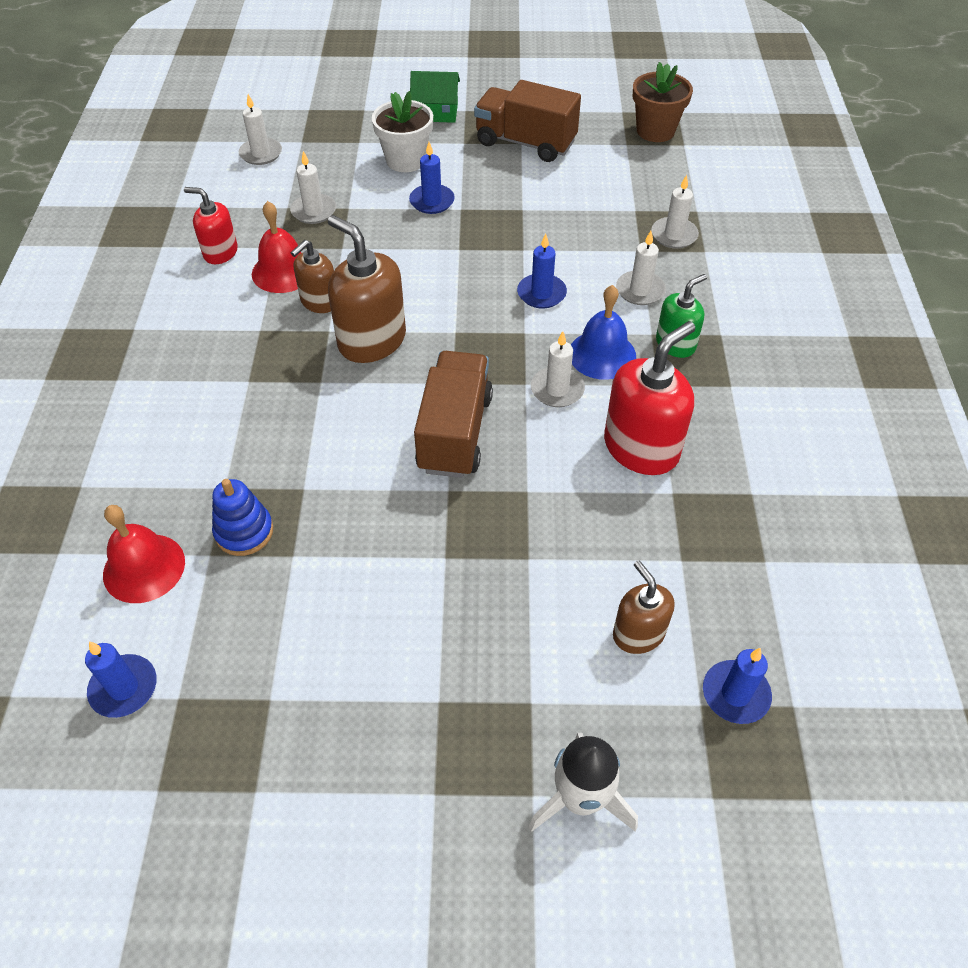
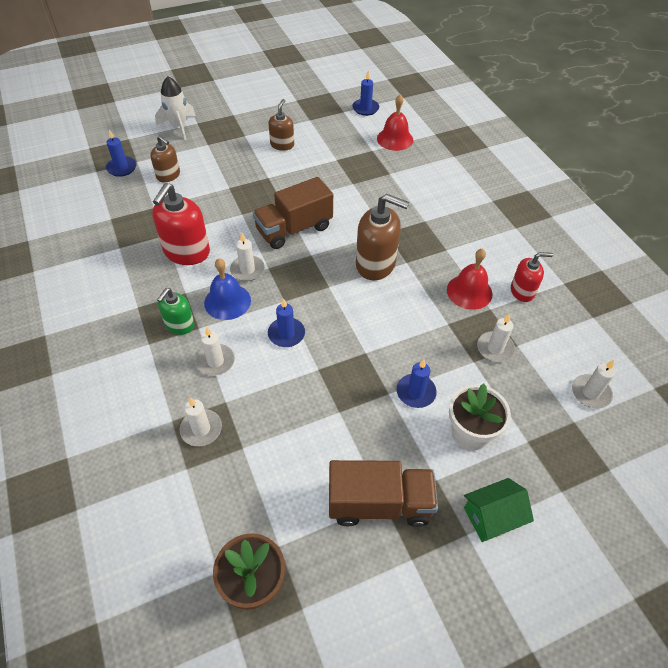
camera: 155 degrees right, 0 degrees up
(244, 531) = (365, 161): blue stacking toy -> none
(319, 302) = (427, 278): brown soap dispenser -> brown soap dispenser (282, 145)
(455, 433) = (294, 229): brown truck -> brown truck turned 75 degrees clockwise

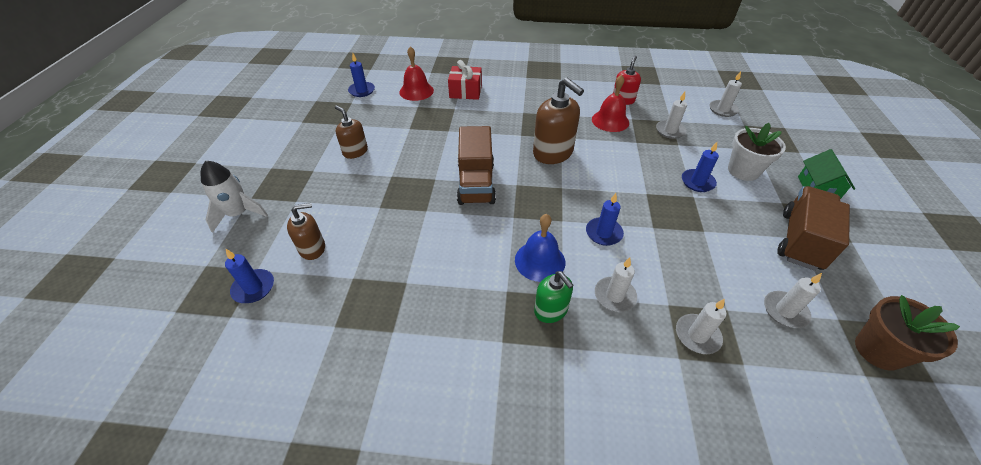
camera: 60 degrees left, 5 degrees down
(186, 252) = (448, 271): red soap dispenser -> none
(247, 270) = (506, 232): white candle -> white candle (785, 311)
(376, 264) = (553, 153): brown soap dispenser -> brown soap dispenser turned 90 degrees clockwise
(423, 169) = (465, 91): none -> red gift

